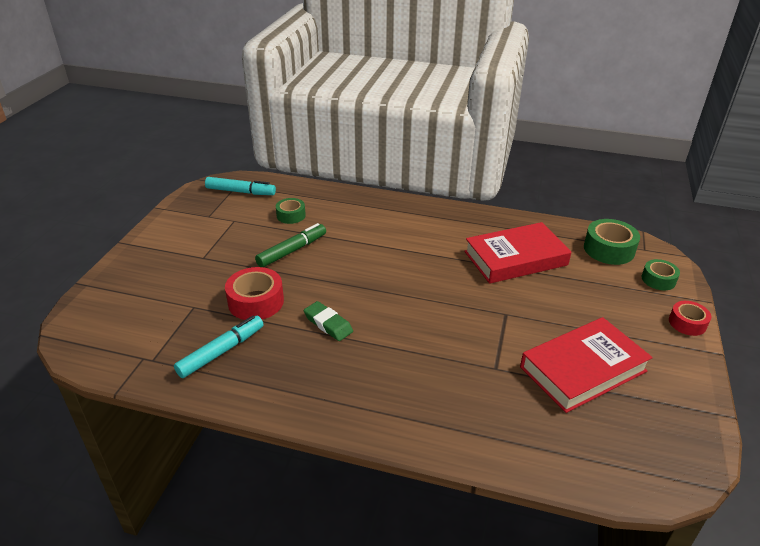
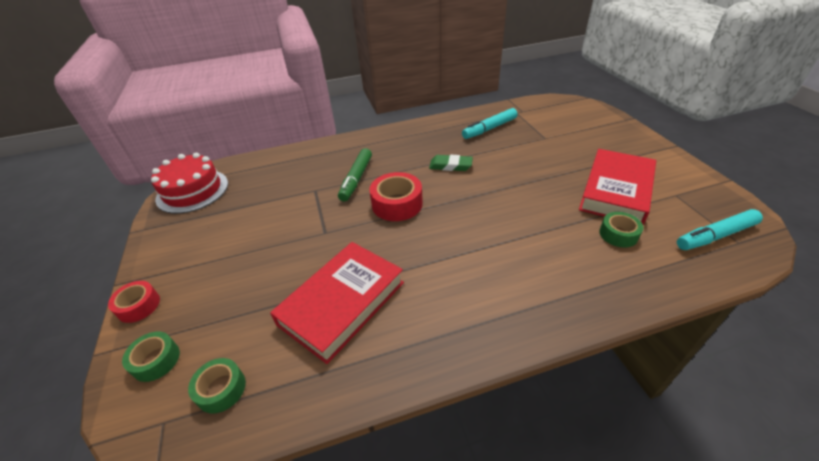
camera: 150 degrees right, 5 degrees up
(221, 351) = (489, 129): turquoise marker -> turquoise marker turned 45 degrees clockwise
(256, 302) = (515, 156): red tape -> red tape (397, 204)
(292, 250) = (554, 200): green marker -> green marker (356, 179)
(583, 369) = (248, 216): red book -> red book (616, 191)
(609, 249) = (221, 389): green tape -> green tape, size x0.62
(663, 452) = (192, 191): none -> red cake

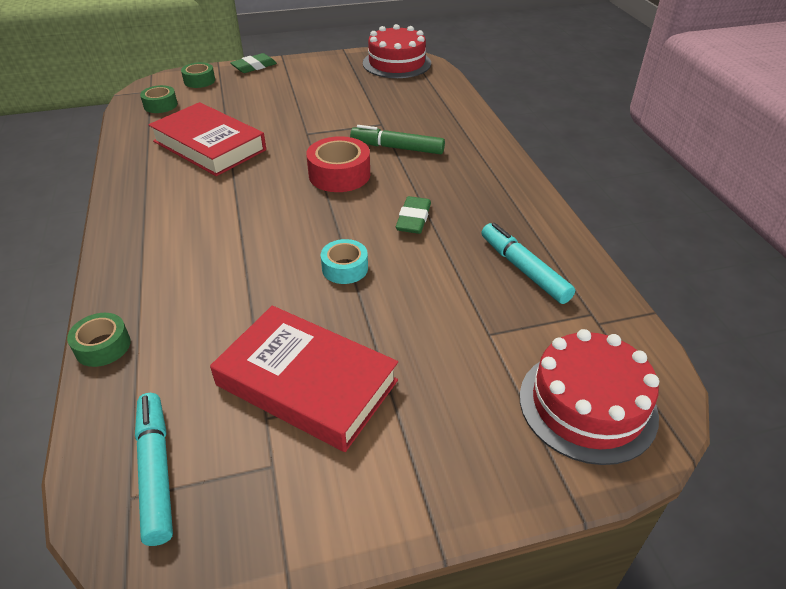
camera: 90 degrees right, 0 degrees up
(138, 306) = (254, 67): red tape -> green eraser
(512, 188) = (345, 268): none -> turquoise tape
(576, 115) = (587, 405): none -> red cake
(618, 234) = (211, 352): green tape -> green tape (103, 346)

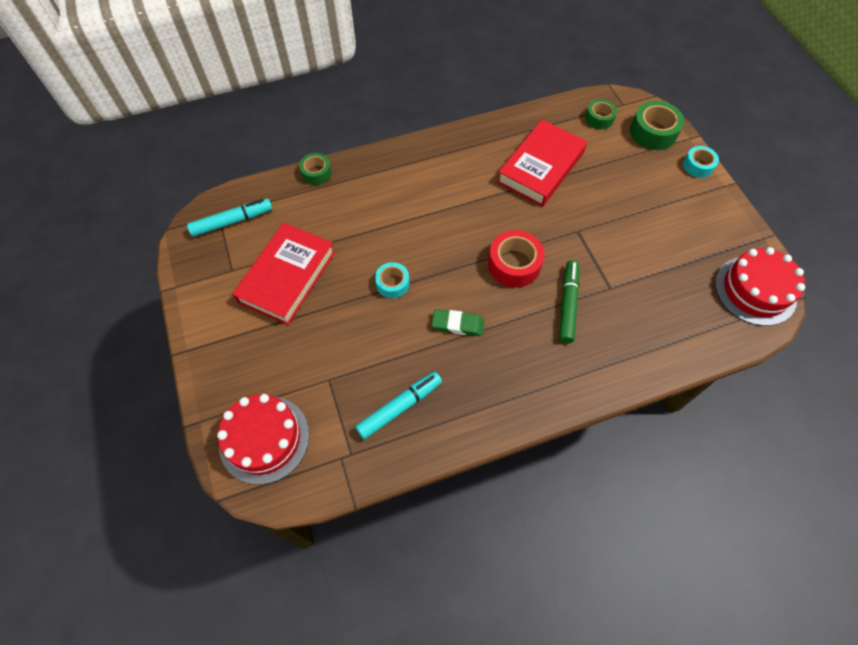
camera: 85 degrees right, 20 degrees up
(199, 81) = (653, 132): green tape -> green tape, size x1.61
(254, 67) = (698, 166): green eraser -> turquoise tape

